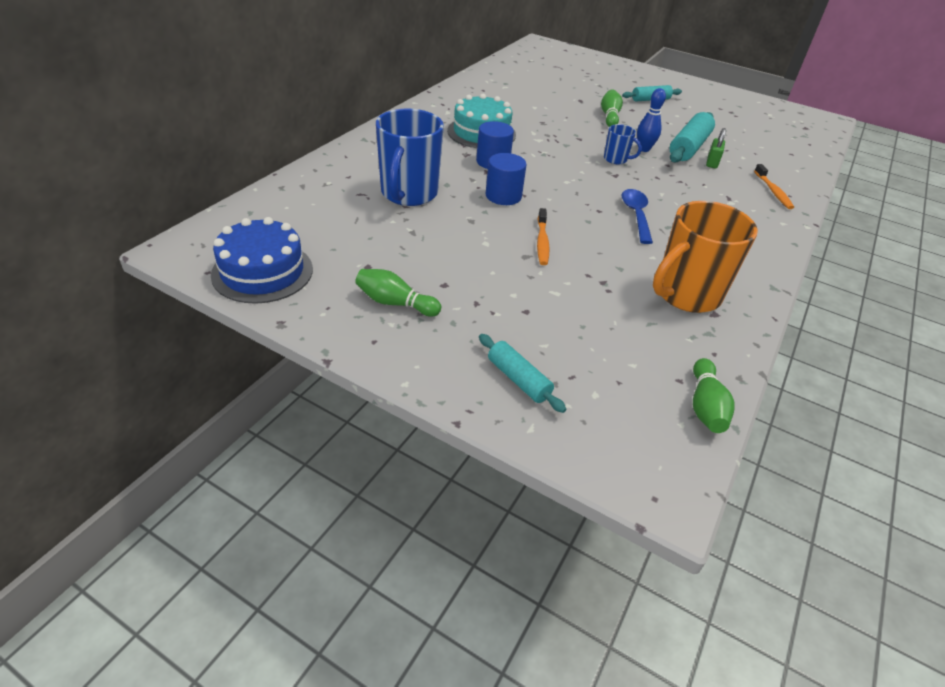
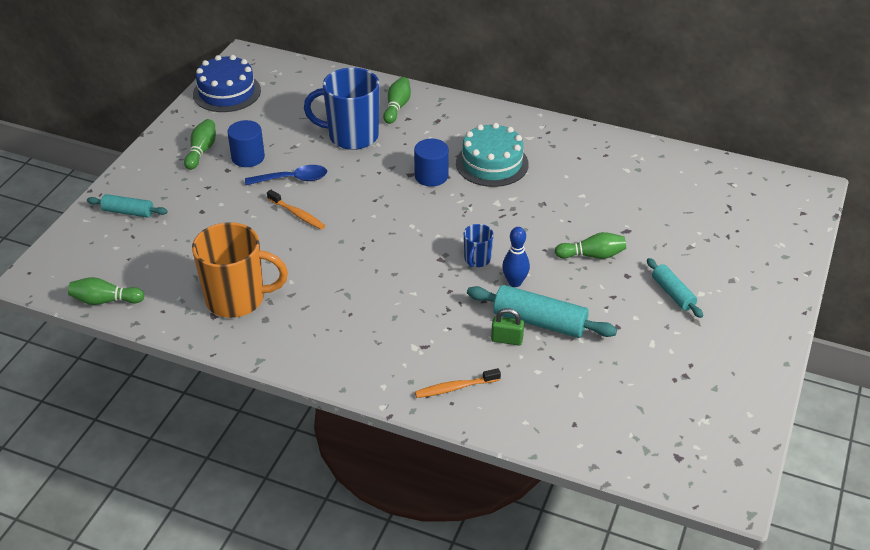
camera: 85 degrees right, 0 degrees up
(366, 162) = (397, 107): none -> green bowling pin
(503, 196) = (367, 187): blue cylinder -> blue cylinder (248, 157)
(518, 379) = (128, 212): turquoise rolling pin -> turquoise rolling pin turned 60 degrees clockwise
(542, 242) = (297, 214): orange toothbrush -> orange toothbrush turned 135 degrees counterclockwise
(636, 215) = (362, 272): blue spoon -> blue spoon (293, 179)
(686, 294) = (237, 299): orange mug -> orange mug turned 135 degrees clockwise

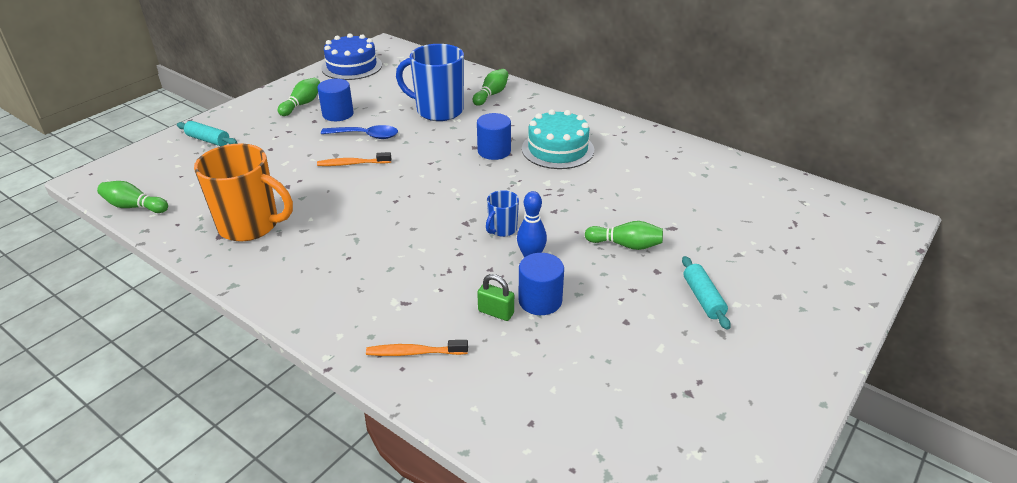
camera: 15 degrees right, 5 degrees down
(297, 214) = (352, 164): orange toothbrush -> orange toothbrush turned 120 degrees clockwise
(539, 322) = (540, 300): turquoise rolling pin -> blue cylinder

